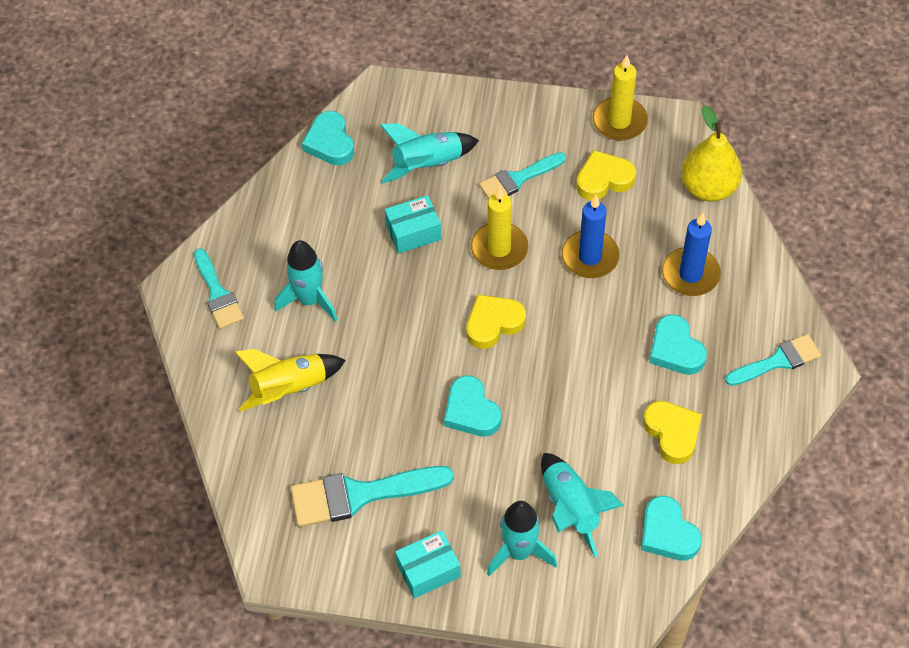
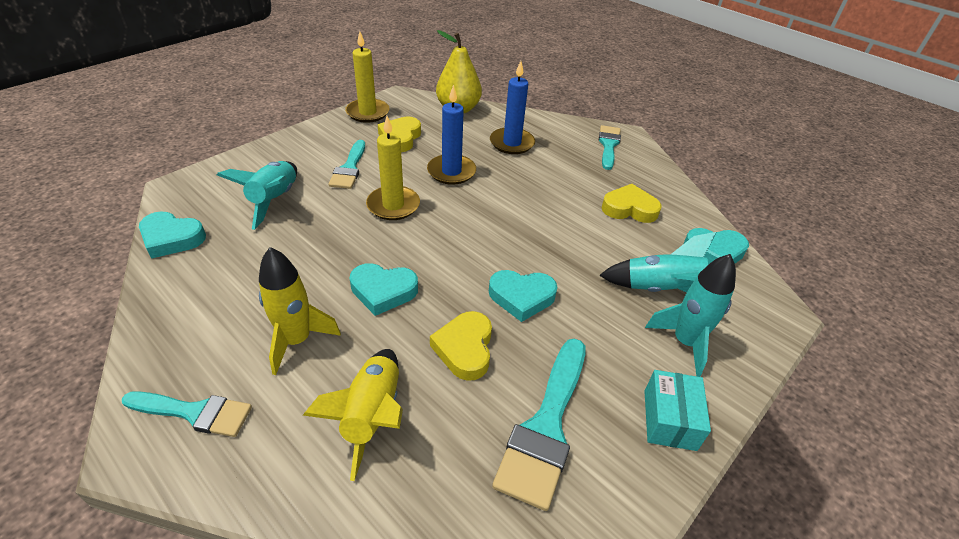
camera: 60 degrees left, 15 degrees down
(309, 300) = (297, 340): turquoise rocket -> yellow rocket
(413, 232) = (320, 239): turquoise box -> none
(493, 323) = (453, 242): yellow heart -> yellow heart (465, 348)
(675, 349) = (563, 175): turquoise heart -> turquoise heart (383, 291)

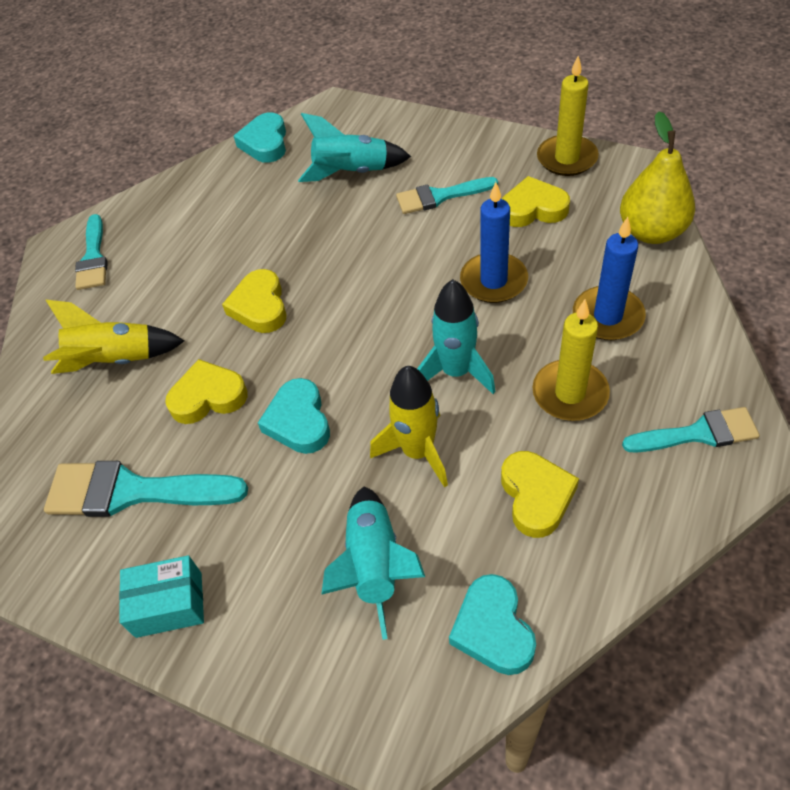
camera: 80 degrees right, 10 degrees up
(297, 340) = (178, 277): yellow rocket -> yellow rocket (418, 452)
(383, 291) = (260, 306): turquoise heart -> yellow heart
(393, 205) = (395, 258): yellow candle -> yellow candle (570, 393)
(685, 342) = (289, 607): turquoise rocket -> turquoise rocket (456, 372)

